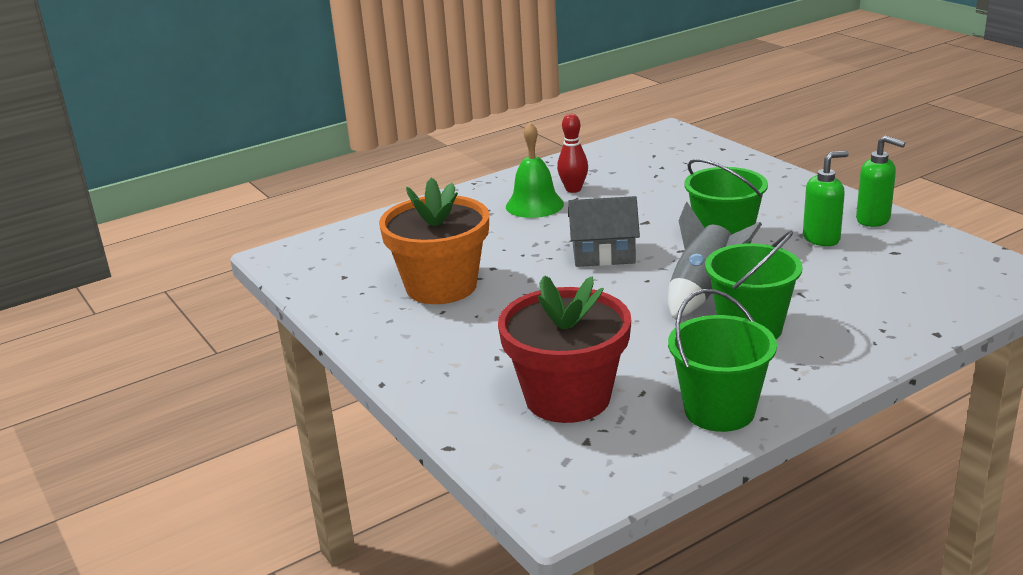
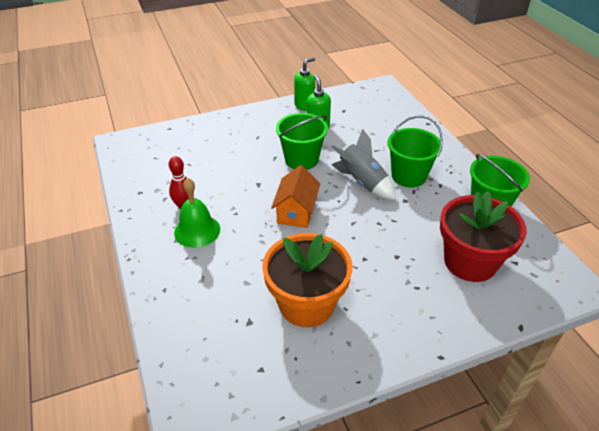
camera: 80 degrees left, 15 degrees up
(603, 255) = (296, 212): grey house -> orange house

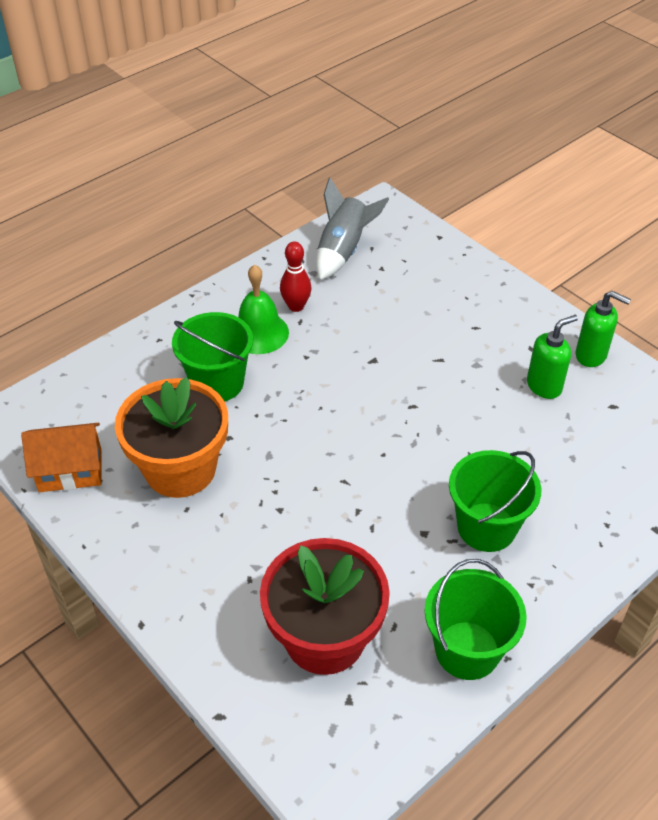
camera: 70 degrees right, 5 degrees up
(296, 212) = (337, 414): orange house -> orange house (70, 470)
(301, 159) = (452, 389): green bucket -> green bucket (217, 383)
(362, 182) = (438, 472): grey rocket -> grey rocket (343, 251)

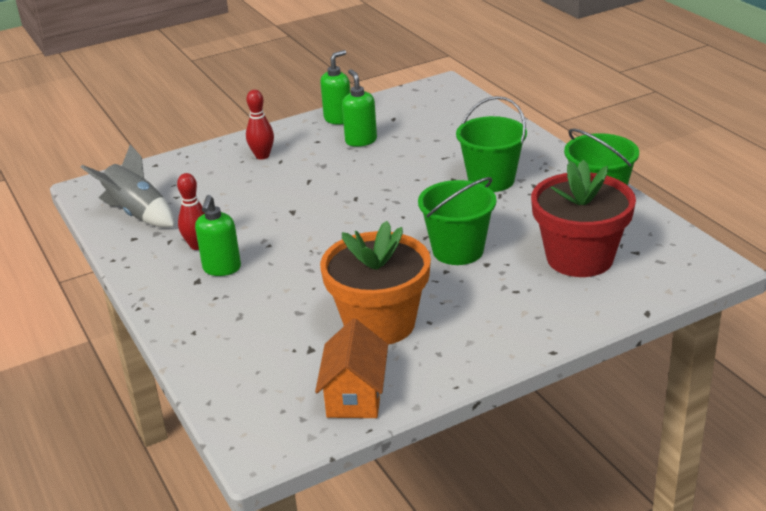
camera: 75 degrees left, 15 degrees down
(217, 383) = (277, 297): green bucket -> green bucket (458, 250)
(259, 333) = (222, 269): green bell -> green soap dispenser
(481, 310) = (262, 156): none -> red bowling pin

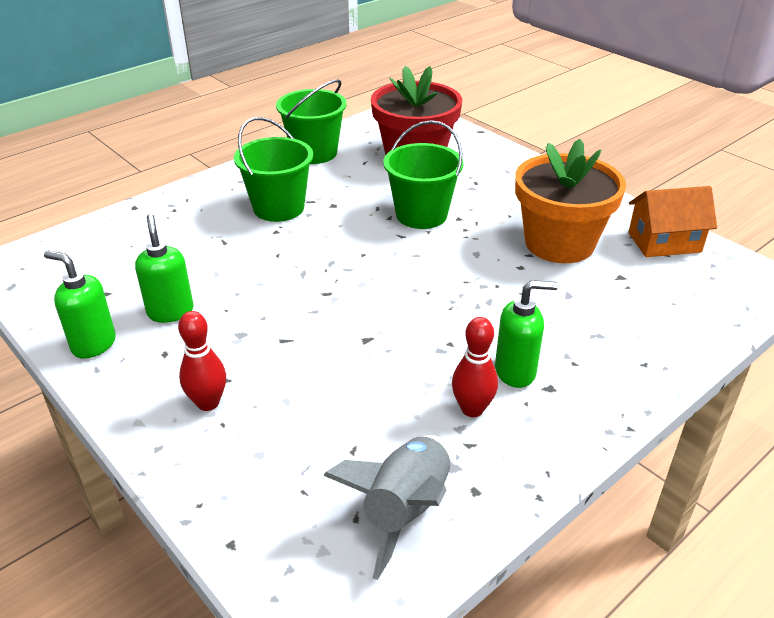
camera: 105 degrees left, 5 degrees up
(361, 141) = (170, 311): green soap dispenser -> green soap dispenser turned 105 degrees clockwise

